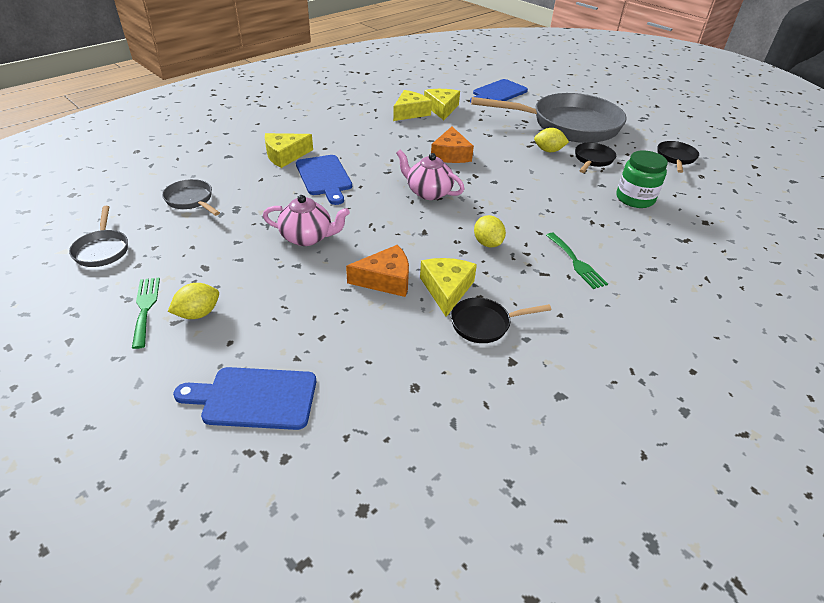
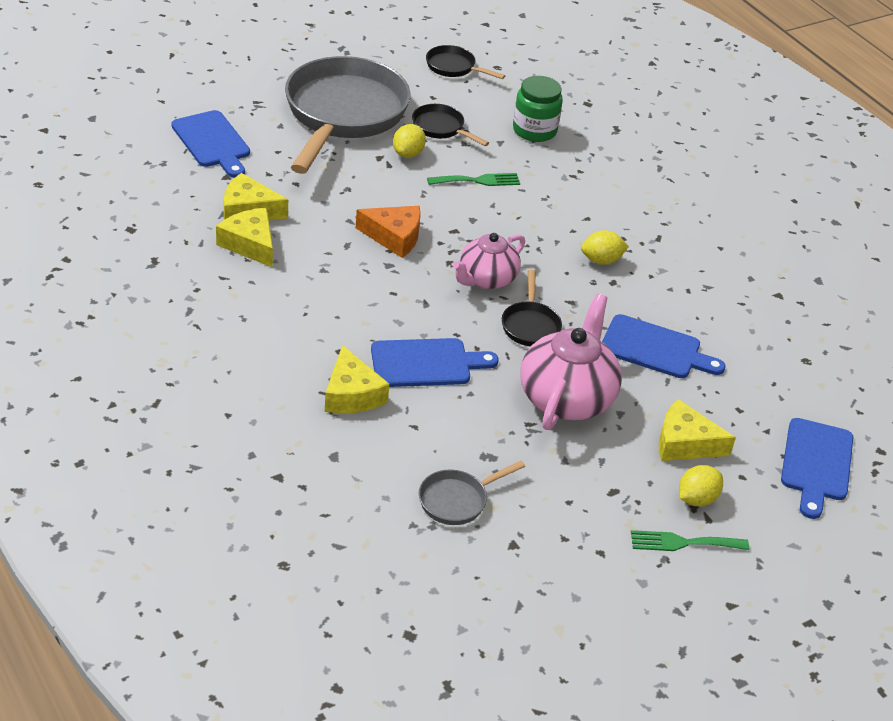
camera: 80 degrees left, 0 degrees up
(102, 250) = (563, 588): grey pan -> none
(198, 313) = (696, 499): yellow lemon -> yellow lemon turned 75 degrees clockwise
(307, 237) = (566, 397): pink teapot -> pink teapot, size x1.53
(385, 280) = (655, 349): orange cheese -> blue cutting board
(446, 289) = (676, 309): yellow cheese -> yellow cheese (684, 443)
(485, 324) = (729, 298): black pan -> black pan (530, 325)
(576, 263) = (644, 211): green fork -> green fork (478, 181)

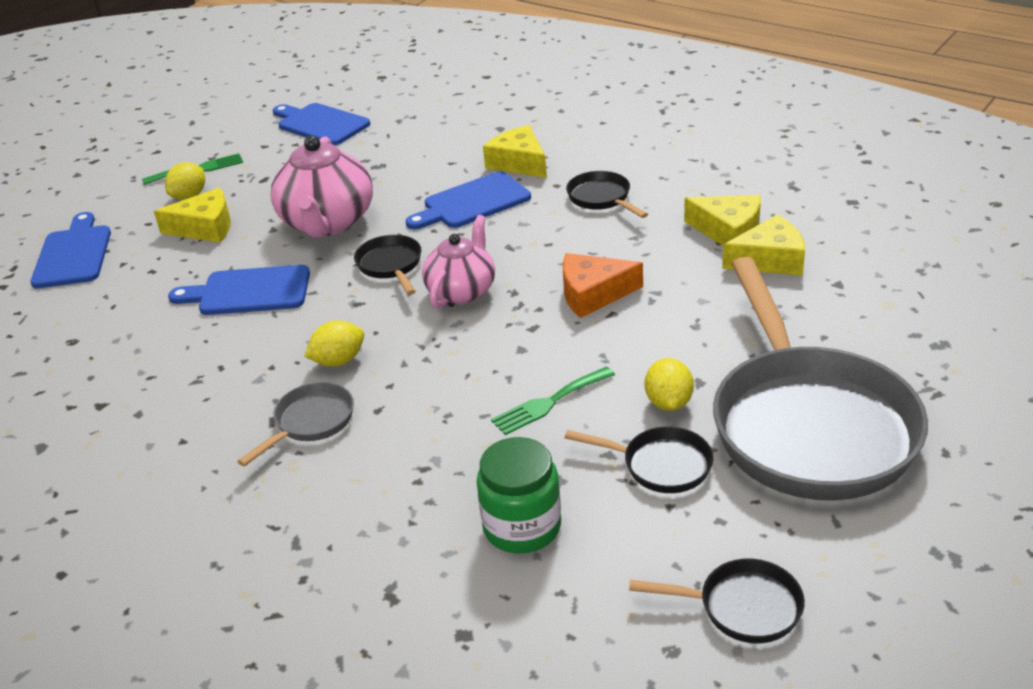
camera: 165 degrees right, 5 degrees down
(212, 142) = (907, 315): blue cutting board -> blue cutting board (320, 124)
(314, 318) = (601, 198): none -> black pan
(457, 500) = (388, 136): grey pan -> grey pan (310, 422)

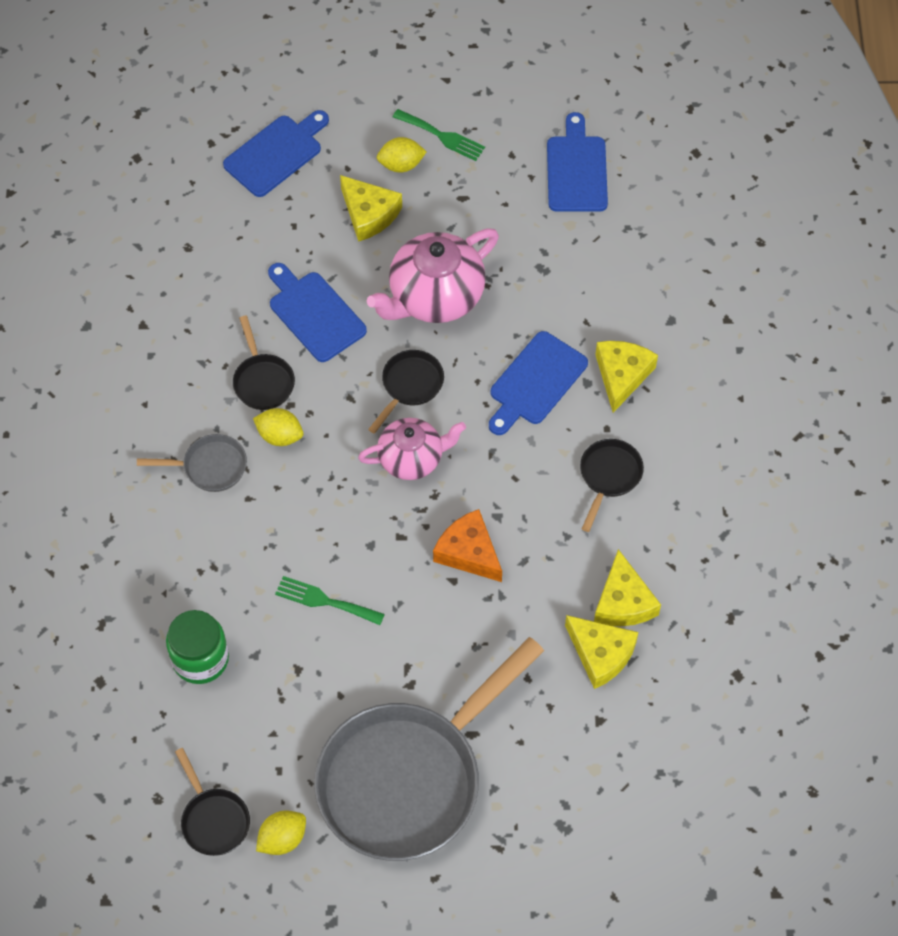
camera: 50 degrees right, 25 degrees up
(472, 202) = (535, 382): blue cutting board -> blue cutting board turned 75 degrees counterclockwise
(660, 465) = (307, 707): black pan -> black pan (262, 381)
(668, 403) = (374, 677): yellow lemon -> yellow lemon (282, 839)

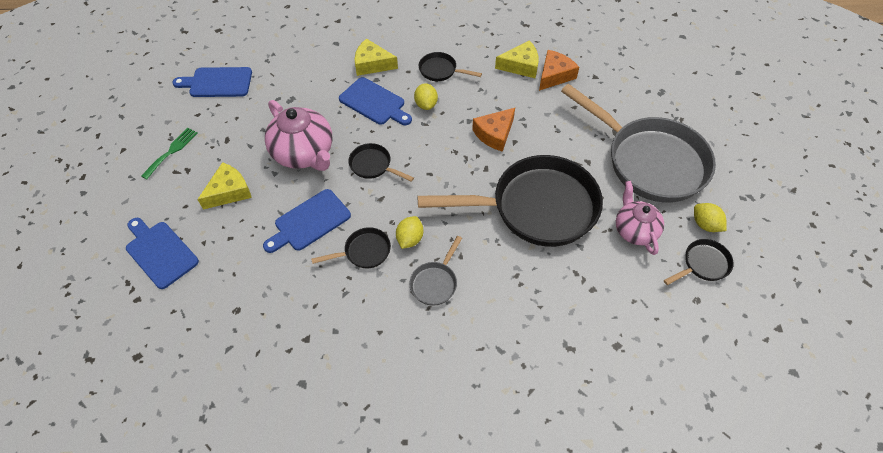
camera: 90 degrees left, 5 degrees down
(200, 659) = (588, 279): green jar -> none
(209, 467) = (435, 282): grey pan -> grey pan turned 150 degrees counterclockwise
(325, 601) = (536, 208): green fork -> black pan
(401, 165) = (190, 174): yellow lemon -> yellow lemon (426, 104)
(412, 458) = (428, 163): pink teapot -> pink teapot (634, 230)
(601, 654) = (554, 75): yellow cheese -> orange cheese

